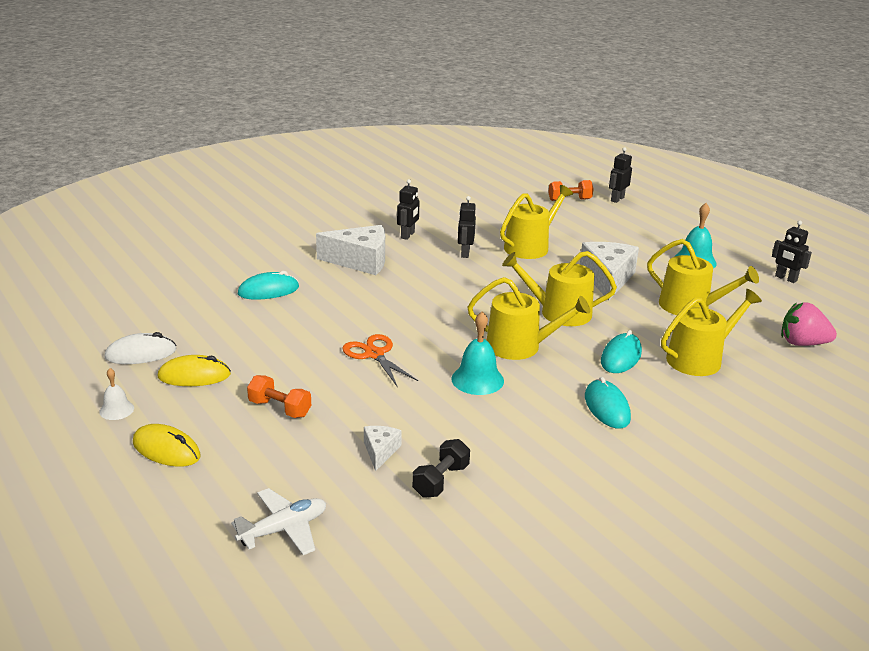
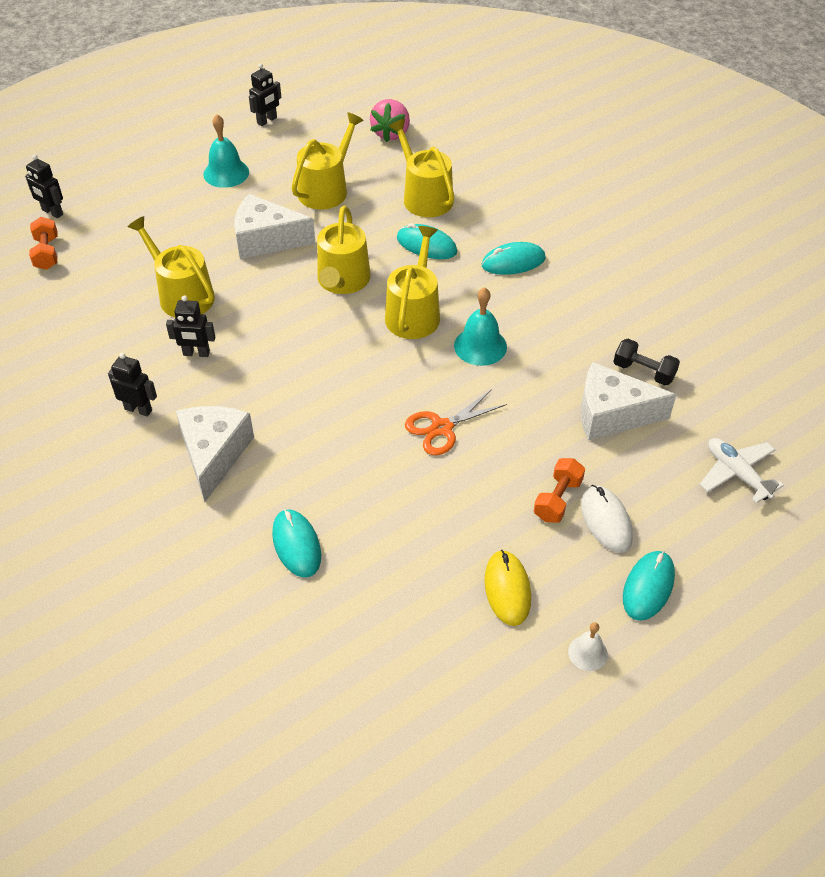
camera: 90 degrees left, 20 degrees up
(141, 354) = (466, 657): white mouse -> white mouse (606, 521)
(166, 450) = (648, 587): yellow mouse -> turquoise mouse
(380, 451) = (612, 414): white cheese -> white cheese, size x1.97

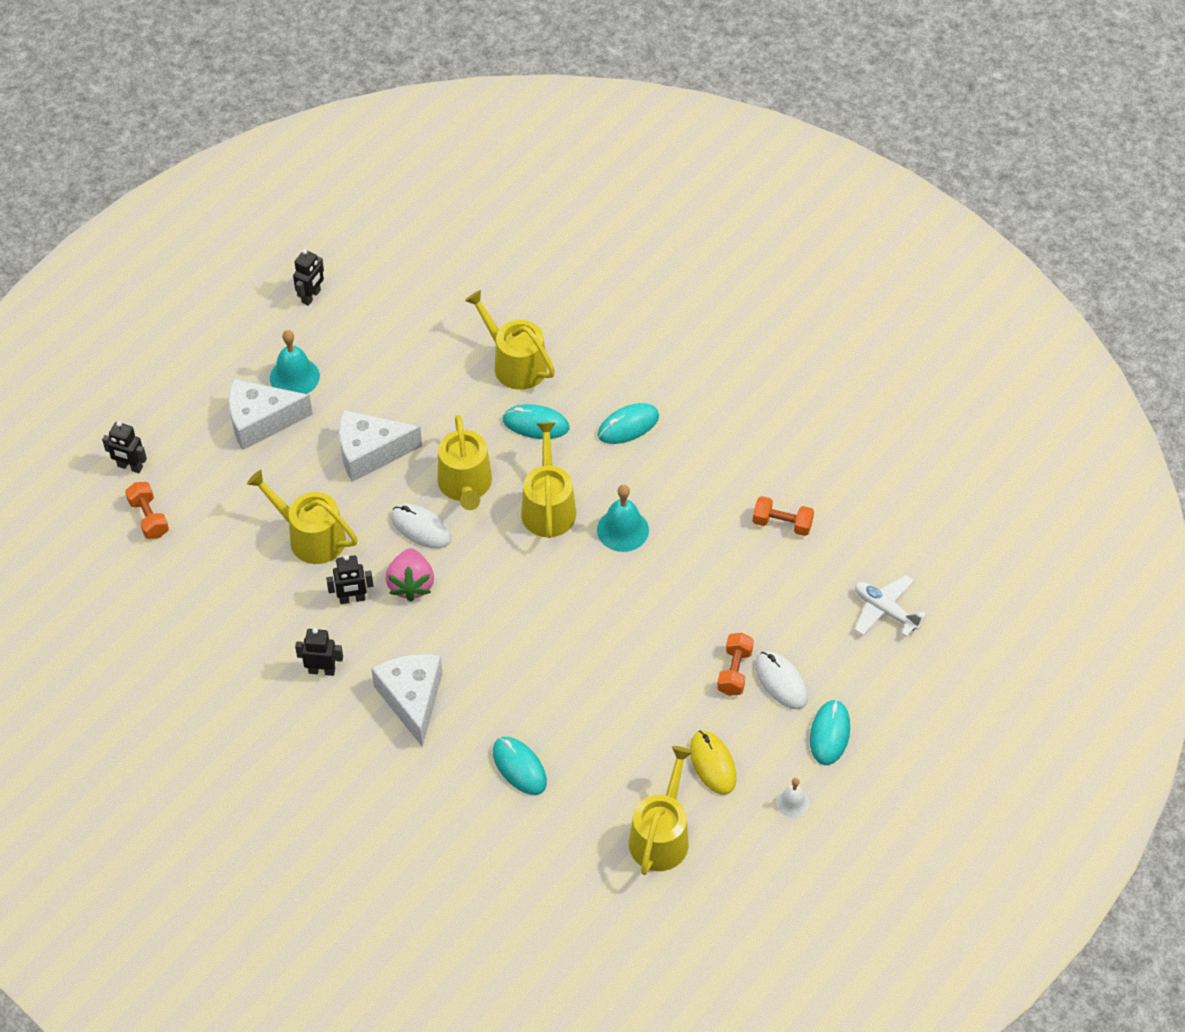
camera: 15 degrees left, 5 degrees up
(287, 307) = (421, 528): none -> white mouse
(326, 189) = (409, 375): yellow watering can -> yellow watering can (661, 835)
(391, 133) = (453, 286): pink strawberry -> pink strawberry (411, 584)
(442, 428) = (612, 624): orange scissors -> none
(612, 414) = (763, 575): white cheese -> white cheese (261, 421)
(643, 372) = (782, 524): black dumbbell -> orange dumbbell

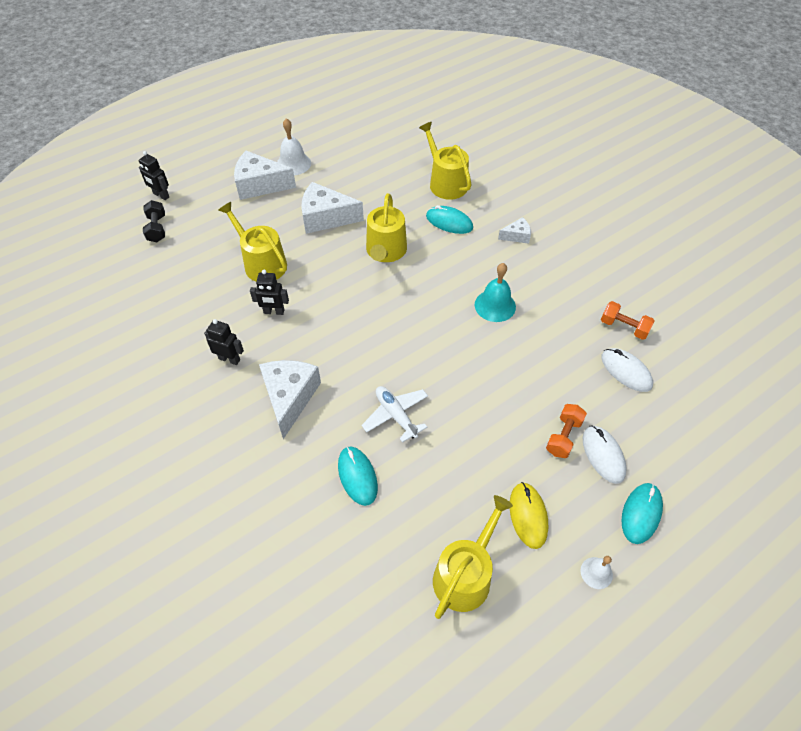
camera: 15 degrees right, 0 degrees up
(149, 518) = (157, 228): orange dumbbell -> black dumbbell
(294, 377) = (293, 164): turquoise bell -> white bell
(311, 296) = (323, 122): black robot -> none
(411, 584) = (321, 311): pink strawberry -> none
(421, 528) = (343, 273): white mouse -> white mouse (626, 371)
(548, 507) = (442, 278): yellow watering can -> none
(628, 426) = (516, 236): turquoise mouse -> white cheese
(885, 610) = (704, 414): white plane -> white plane (396, 415)

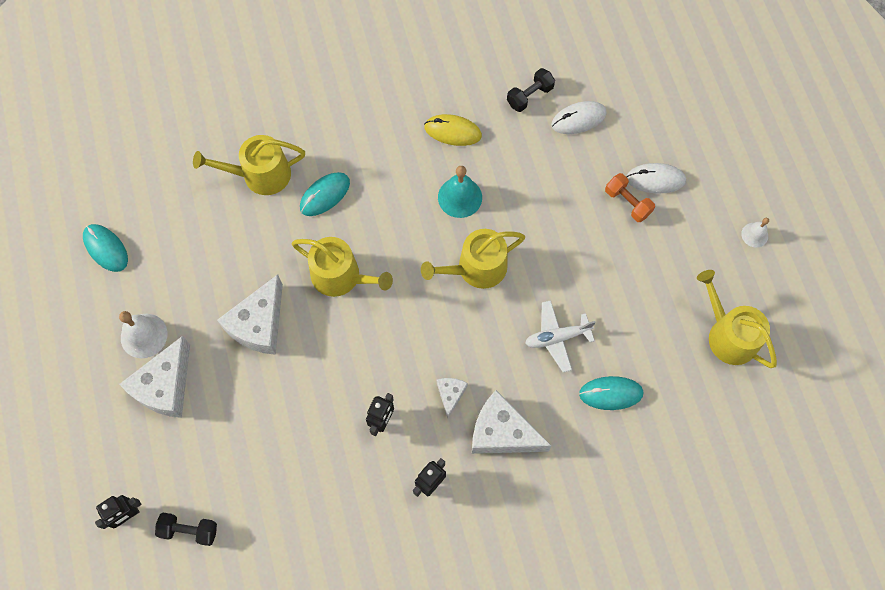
camera: 70 degrees left, 15 degrees up
(262, 263) = (302, 416): yellow watering can -> yellow watering can (476, 268)
(516, 236) = (374, 137): white cheese -> white cheese (450, 395)
(528, 516) = (692, 264): yellow mouse -> yellow mouse (453, 131)
(624, 327) = (529, 96): orange dumbbell -> black dumbbell
(641, 513) = (716, 177): turquoise mouse -> turquoise mouse (106, 248)

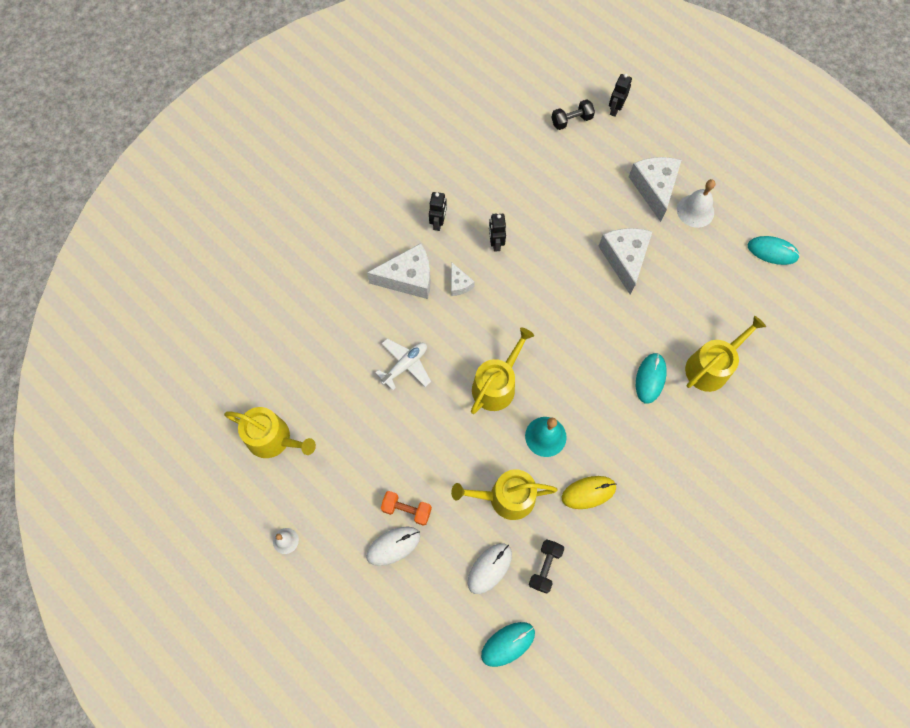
camera: 150 degrees right, 0 degrees up
(341, 276) = (592, 323): yellow watering can -> yellow watering can (505, 497)
(611, 393) = (344, 346): turquoise mouse -> turquoise mouse (508, 644)

